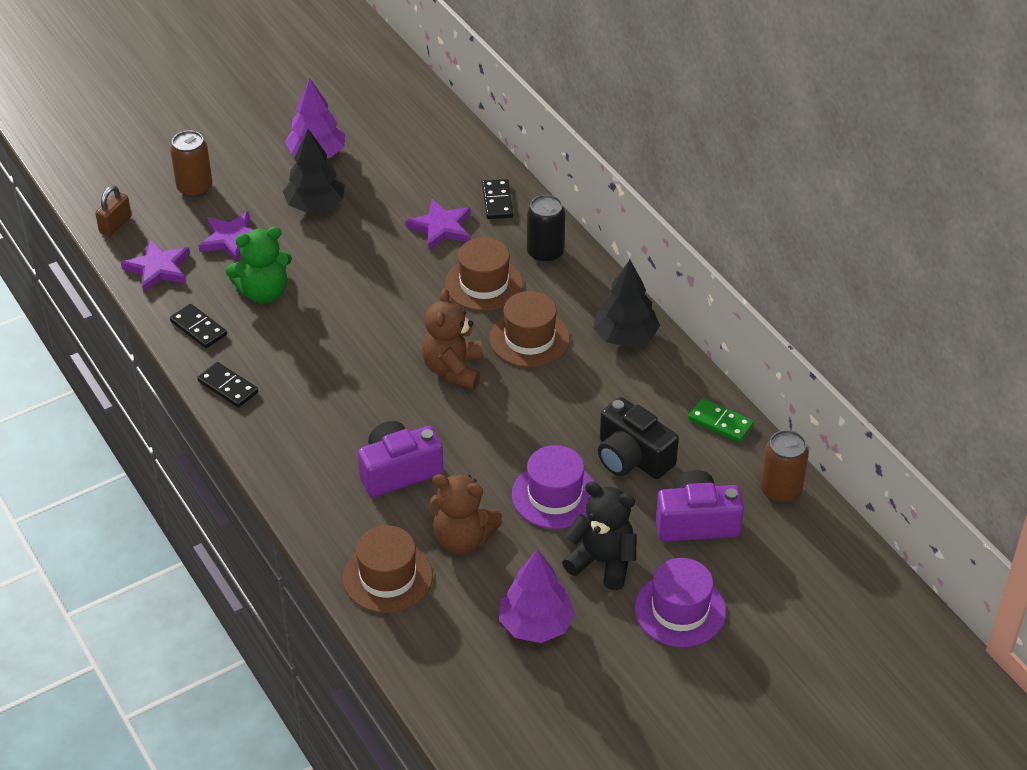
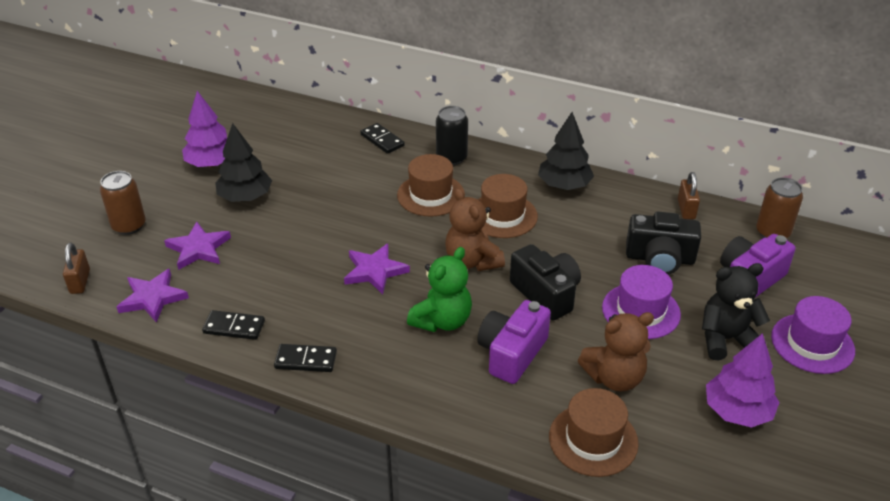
camera: 35 degrees left, 5 degrees down
(264, 292) = (265, 275): green teddy bear -> green teddy bear (442, 321)
(441, 227) = (359, 172): purple star -> purple star (375, 271)
(486, 435) = (546, 294): none -> black camera
(720, 422) = (686, 209): green domino -> brown padlock

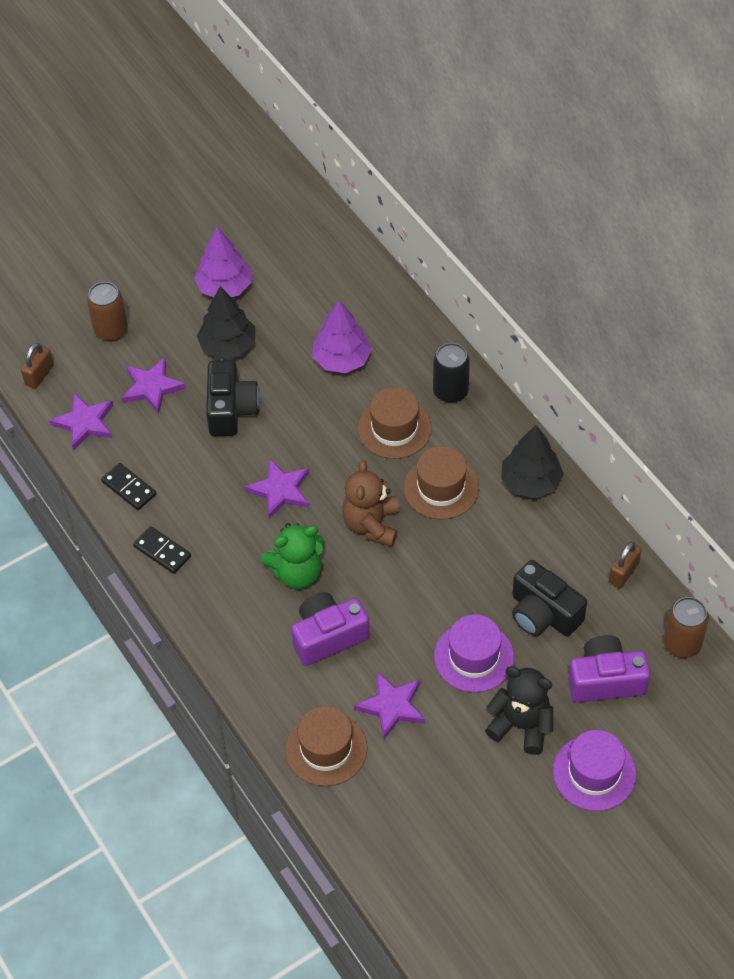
camera: 35 degrees right, 15 degrees up
(382, 140) = (401, 334): black domino -> none
(546, 294) = (406, 594): black camera -> black camera (231, 409)
(614, 377) = (392, 706): brown teddy bear -> purple star
(737, 411) = (464, 793): purple tree -> purple tree (342, 360)

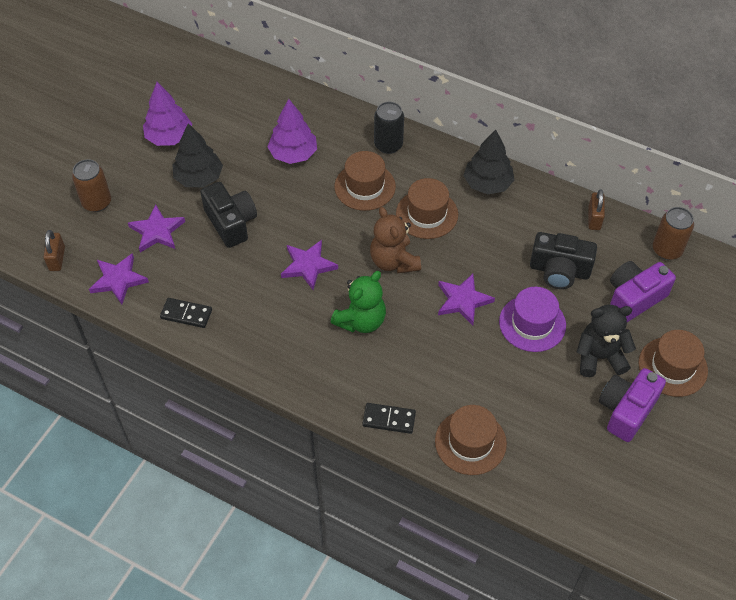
camera: 30 degrees left, 0 degrees up
(162, 551) = (244, 350): black domino -> black domino (389, 419)
(328, 636) = (416, 357): purple camera -> purple camera (626, 410)
(392, 706) = (498, 387): purple star -> purple star (463, 301)
(594, 773) = (672, 367): purple hat -> brown hat

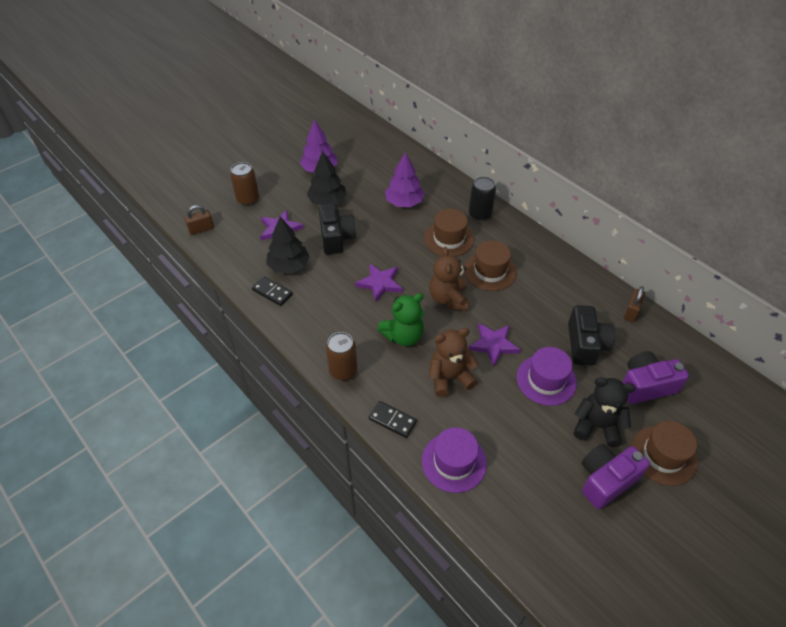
camera: 20 degrees right, 5 degrees down
(57, 259) = (201, 229): brown padlock -> brown padlock turned 45 degrees clockwise
(118, 280) = (236, 255): purple star -> none
(430, 352) = (450, 377): none -> brown teddy bear
(470, 442) = (454, 462): brown hat -> purple hat
(487, 184) = (549, 262): black tree -> black tree (289, 266)
(559, 270) = (585, 344): black camera -> black camera turned 120 degrees counterclockwise
(667, 250) = (689, 354): brown can -> brown can (343, 370)

